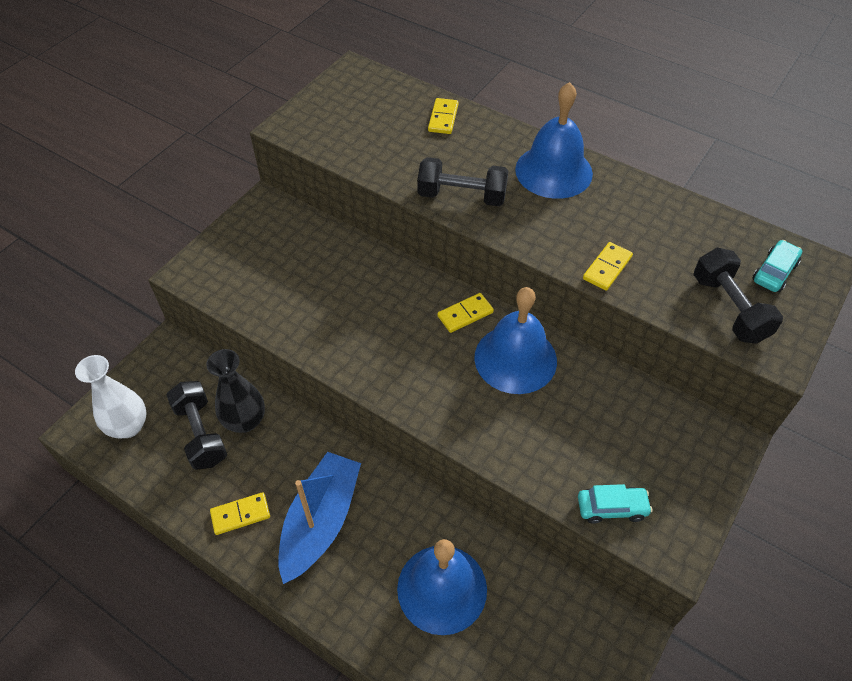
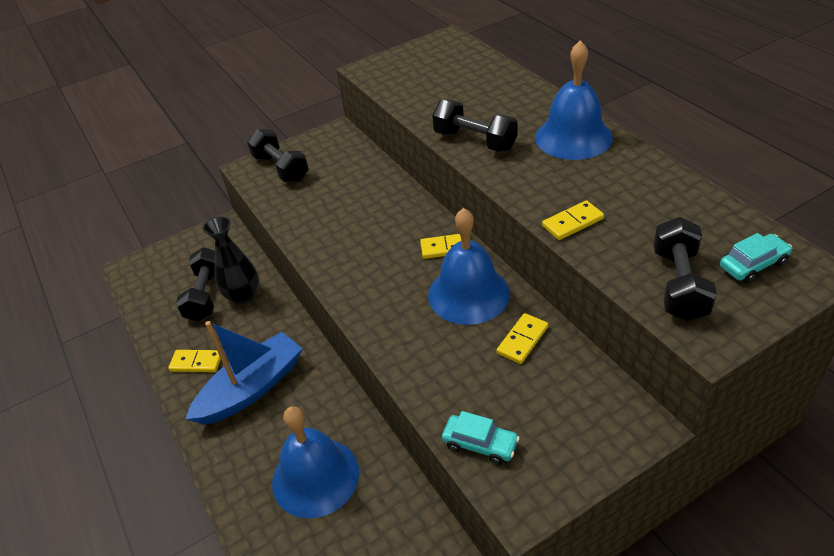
camera: 30 degrees right, 10 degrees down
(128, 426) = (160, 275): white vase -> none
(228, 264) = (281, 168): none -> black dumbbell
(443, 118) = (499, 82): yellow domino -> yellow domino (522, 340)

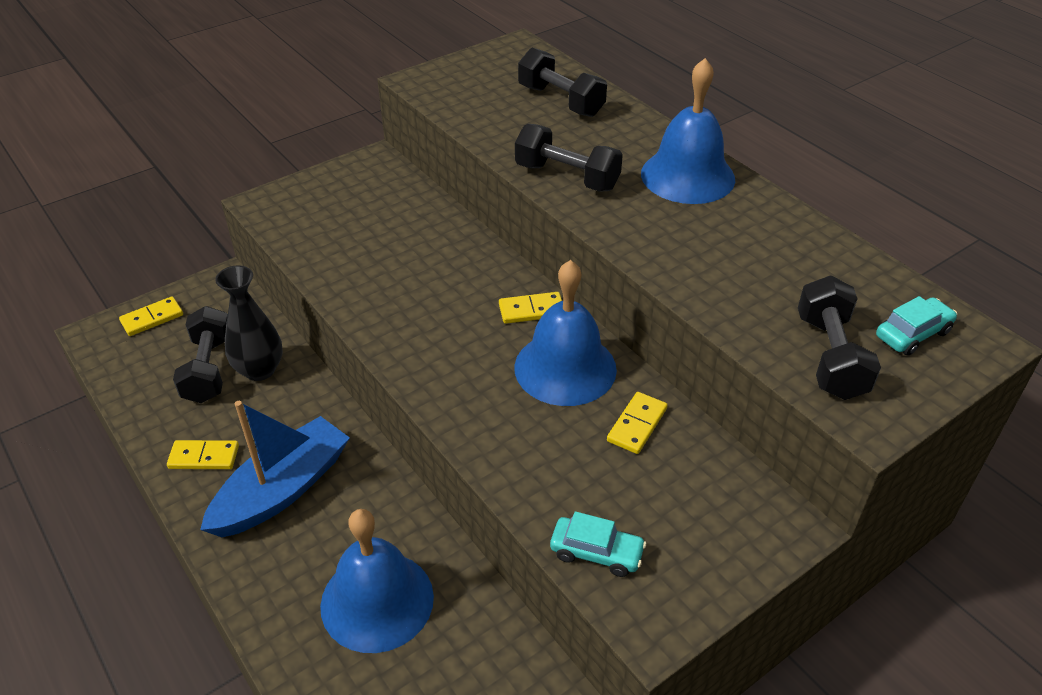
camera: 10 degrees left, 0 degrees up
(281, 168) = (306, 205): black dumbbell -> black dumbbell (560, 101)
(572, 222) = (697, 280): yellow domino -> yellow domino (152, 318)

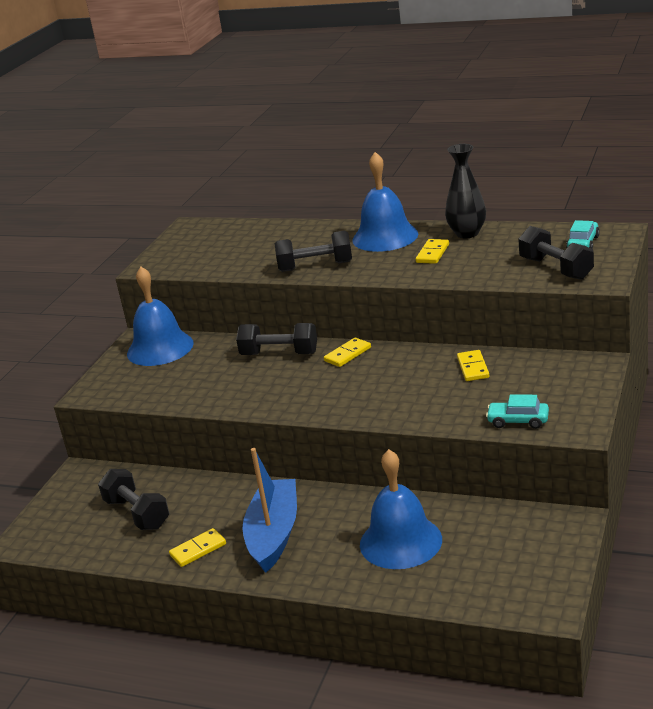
camera: 30 degrees left, 15 degrees down
(152, 318) = (53, 514): yellow domino -> yellow domino (432, 253)
(259, 370) = (175, 495): black vase -> black vase (467, 233)
(560, 101) = (259, 238): black dumbbell -> black dumbbell (279, 354)
(565, 368) = (402, 366): blue bell -> blue bell (160, 348)
(596, 552) = (518, 421): turquoise car -> turquoise car turned 150 degrees counterclockwise

